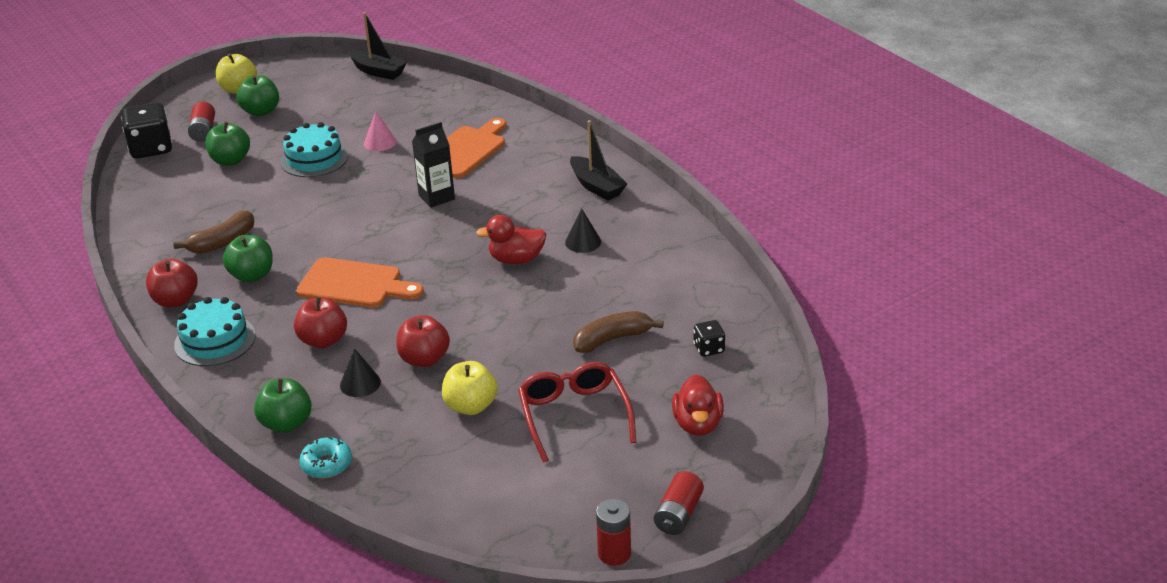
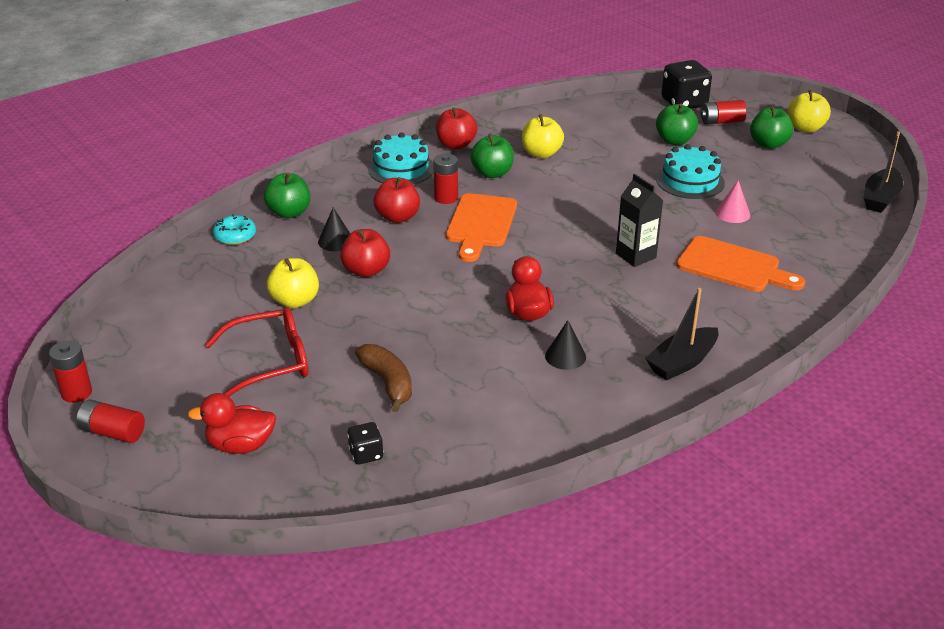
camera: 85 degrees right, 0 degrees up
(222, 242) = (541, 153): brown banana -> yellow apple
(293, 307) = (446, 198): none -> red battery

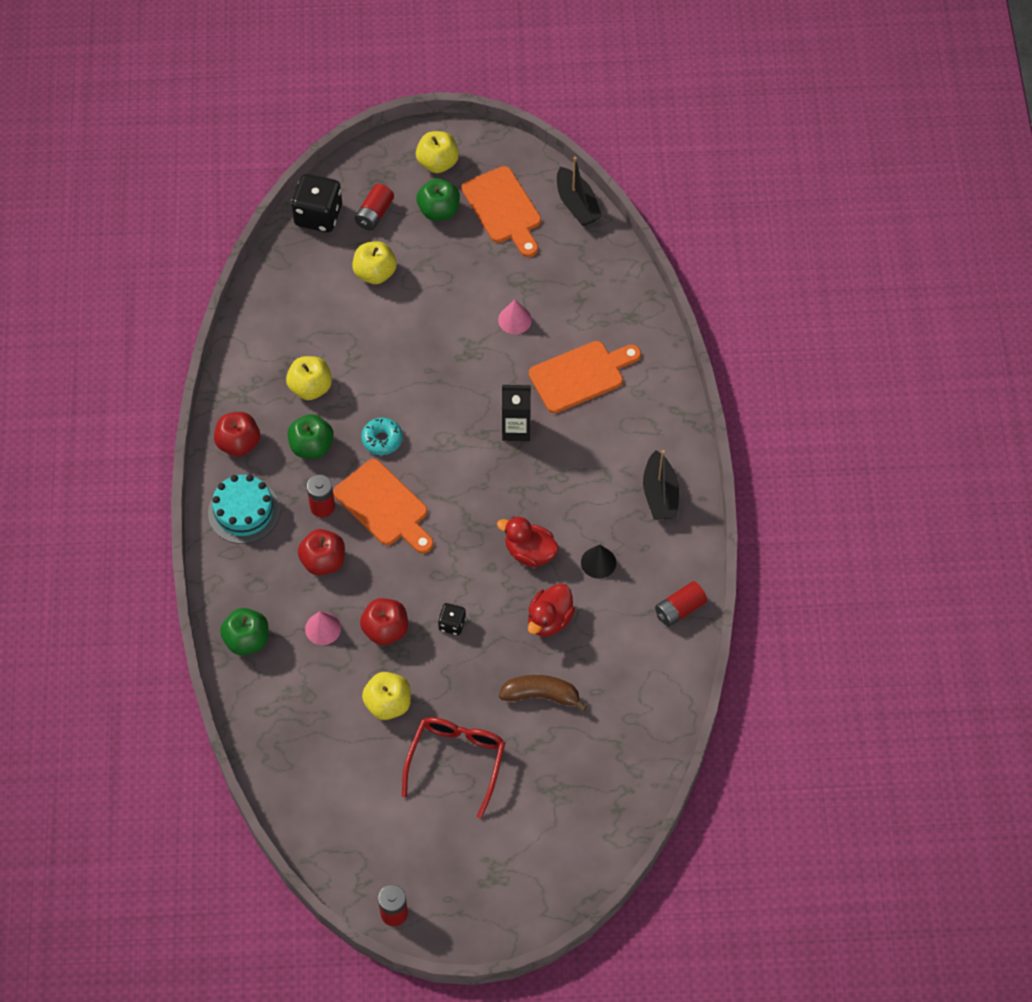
camera: 55 degrees left, 25 degrees up
(113, 432) = (463, 906): red battery -> red battery (680, 609)
(235, 236) = (252, 701): turquoise donut -> turquoise donut (382, 439)
(240, 445) = (540, 827): red duck -> red duck (549, 620)
(336, 241) = (323, 628): black cone -> pink cone
(366, 454) = (608, 752): black dice -> black dice (452, 624)
(674, 141) = (375, 273): green apple -> yellow apple
(690, 181) = (445, 312): turquoise cake -> none
(817, 169) = (503, 209): none -> orange cutting board

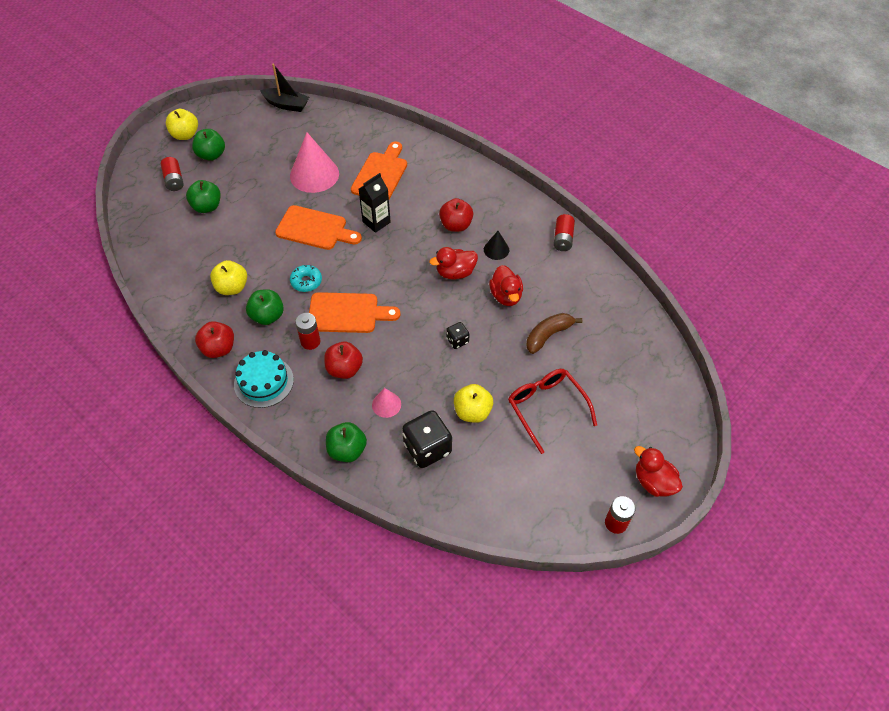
camera: 45 degrees left, 5 degrees down
(318, 215) = (139, 202): black dice -> black dice (427, 448)
(375, 273) = (207, 207): yellow apple -> green apple
(385, 630) = (424, 374): red apple -> red apple (456, 225)
(469, 913) = (653, 482): none -> red duck
(503, 209) = (248, 131): orange cutting board -> orange cutting board (315, 229)
(514, 320) = (314, 174): pink cone -> pink cone, size x2.03
(660, 495) = (487, 196): black boat -> none

